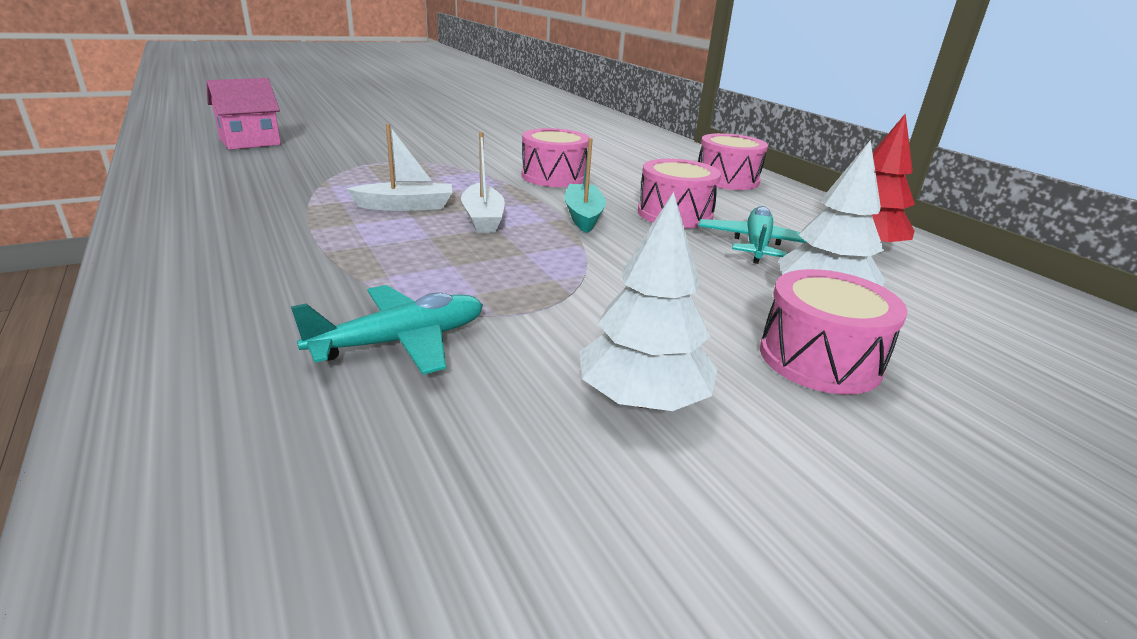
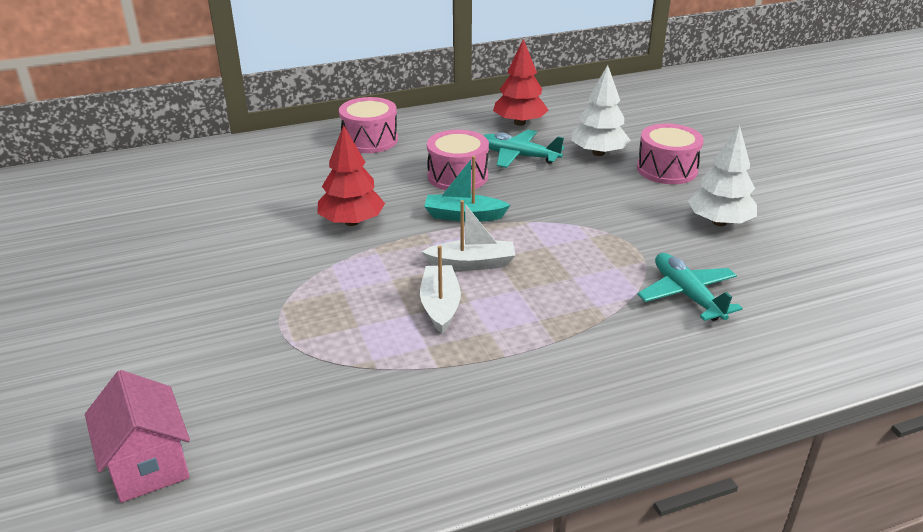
camera: 80 degrees left, 5 degrees up
(554, 176) = (352, 222): pink drum -> red tree

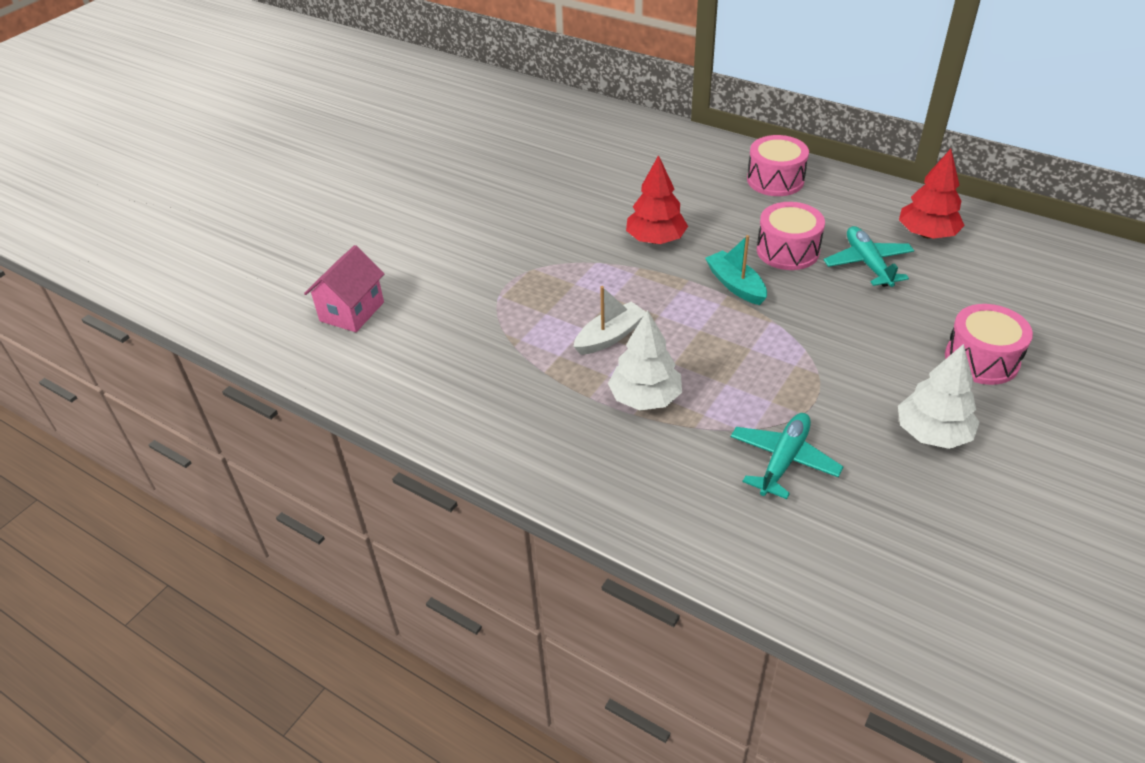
camera: 55 degrees right, 10 degrees up
(471, 264) = (678, 323): white boat -> none
(598, 153) = (945, 304): white tree -> white tree (645, 398)

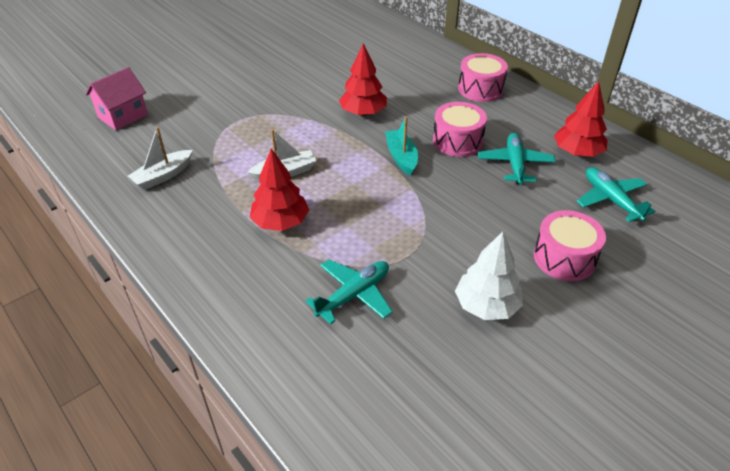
camera: 15 degrees right, 0 degrees up
(461, 376) = (163, 176): none -> white boat
(645, 398) = (280, 222): white tree -> red tree
(992, 281) = (610, 200): none -> turquoise plane

